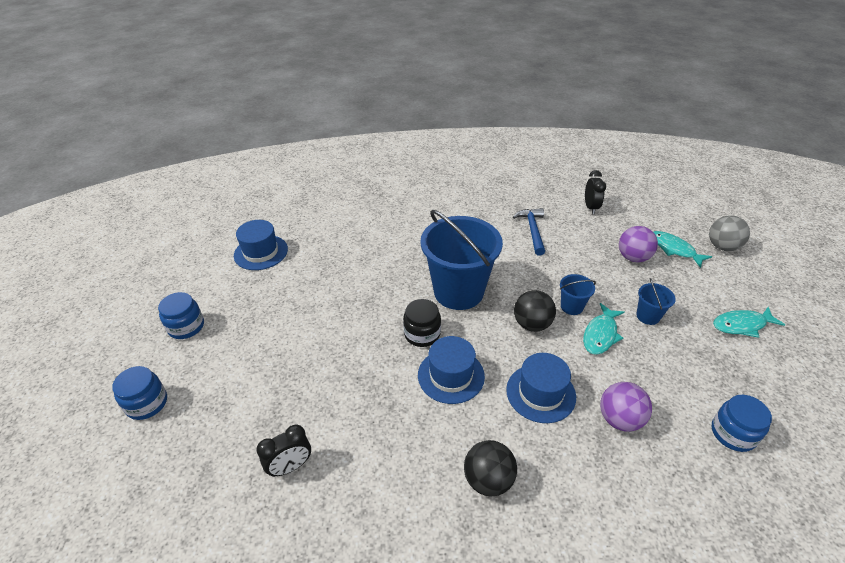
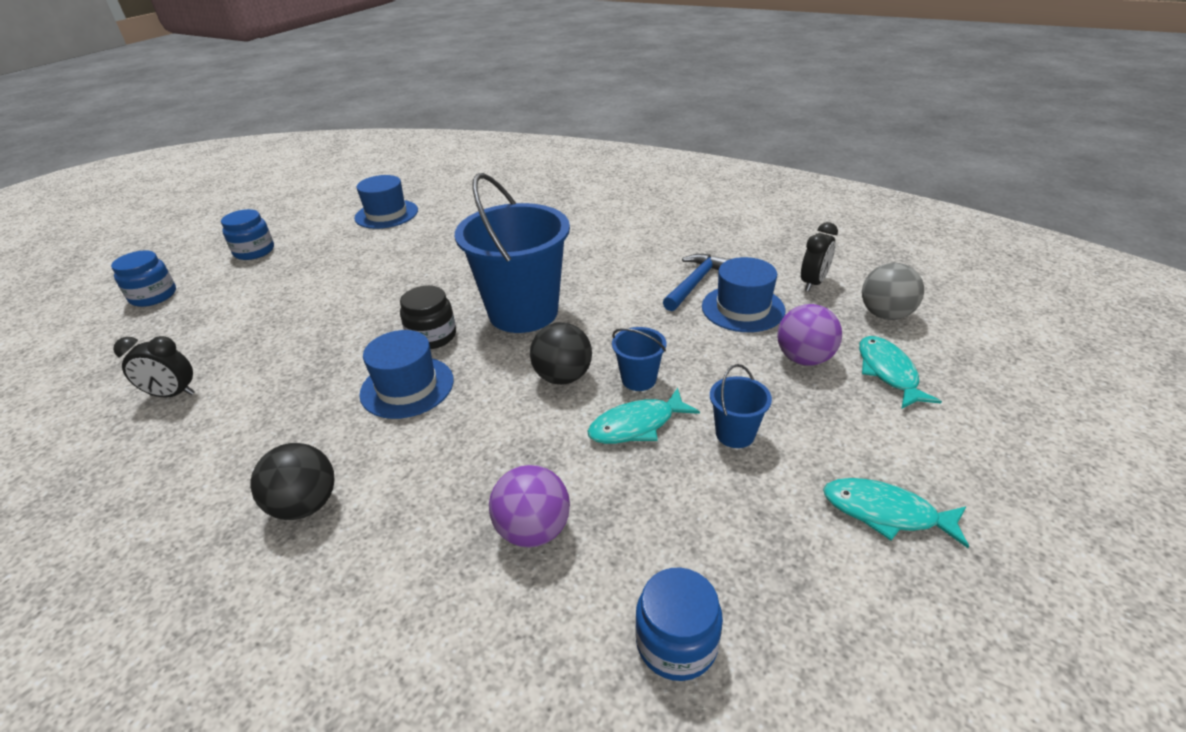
camera: 35 degrees right, 5 degrees down
(540, 393) = (477, 451): blue hat -> blue hat (743, 308)
(722, 247) = (985, 399): grey ball -> grey ball (885, 314)

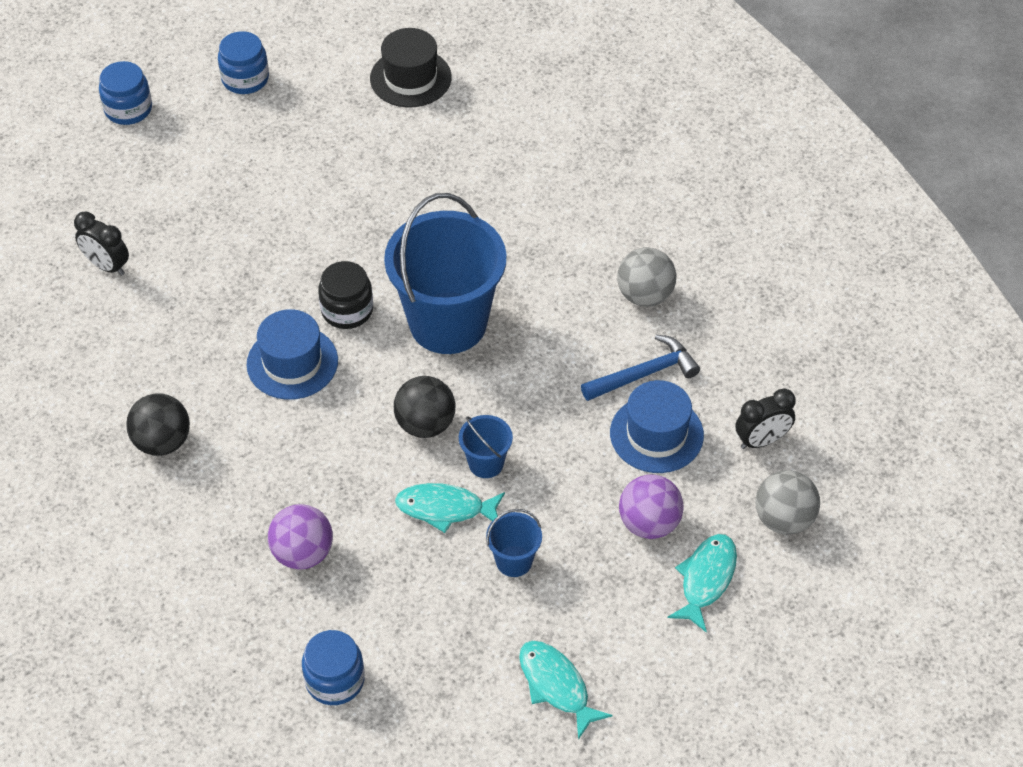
camera: 30 degrees right, 15 degrees up
(386, 214) = (410, 78): blue hat -> black hat
(649, 248) = (645, 295): none -> grey ball

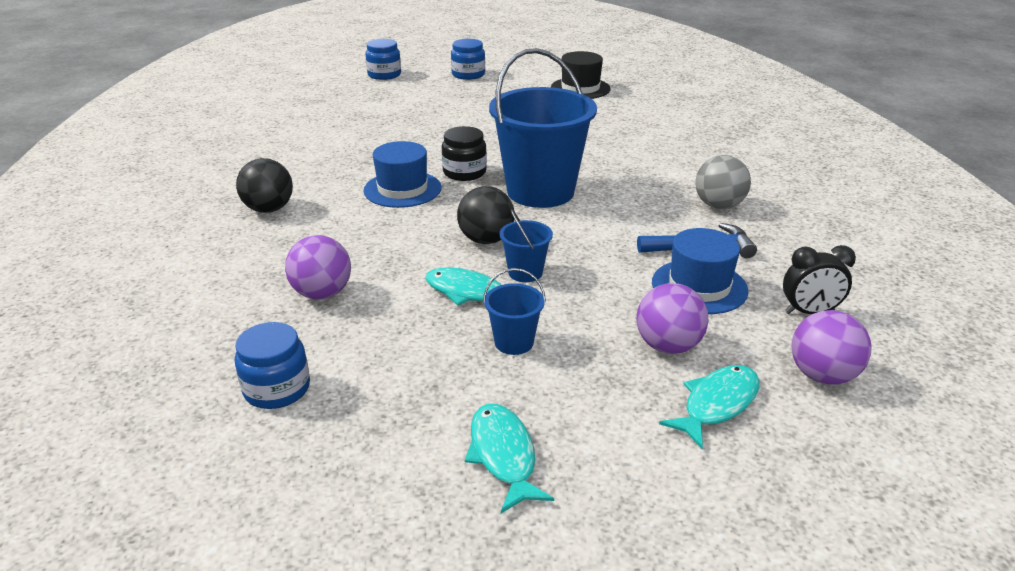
camera: 20 degrees right, 20 degrees down
(107, 266) = (311, 127): black clock -> none
(784, 519) = (822, 375): grey ball -> purple ball

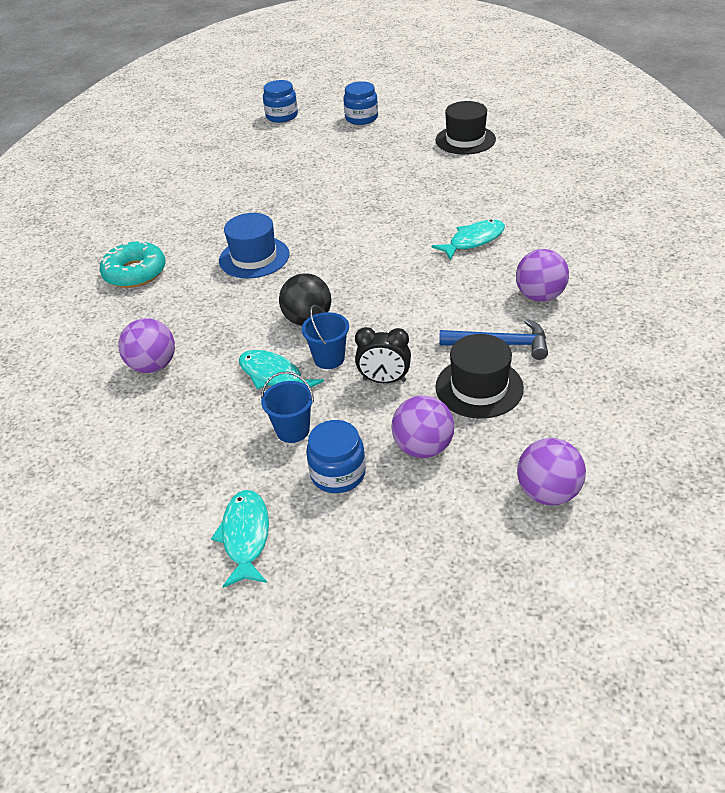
camera: 15 degrees right, 10 degrees up
(269, 209) = (135, 273): black ball -> turquoise donut
(277, 389) = (93, 455): blue jar -> blue jar (338, 473)
(464, 172) = (315, 241): black jar -> none
(540, 191) = (377, 268): blue bucket -> none
(699, 286) = (479, 387): blue hat -> black hat
(717, 404) = (440, 510): turquoise fish -> turquoise fish (473, 241)
(718, 206) = (540, 296): grey ball -> purple ball
(809, 312) = (569, 425): black clock -> black clock (384, 380)

